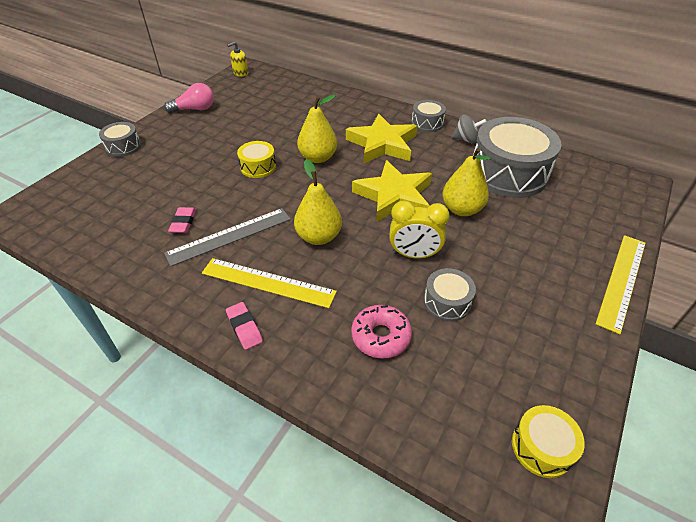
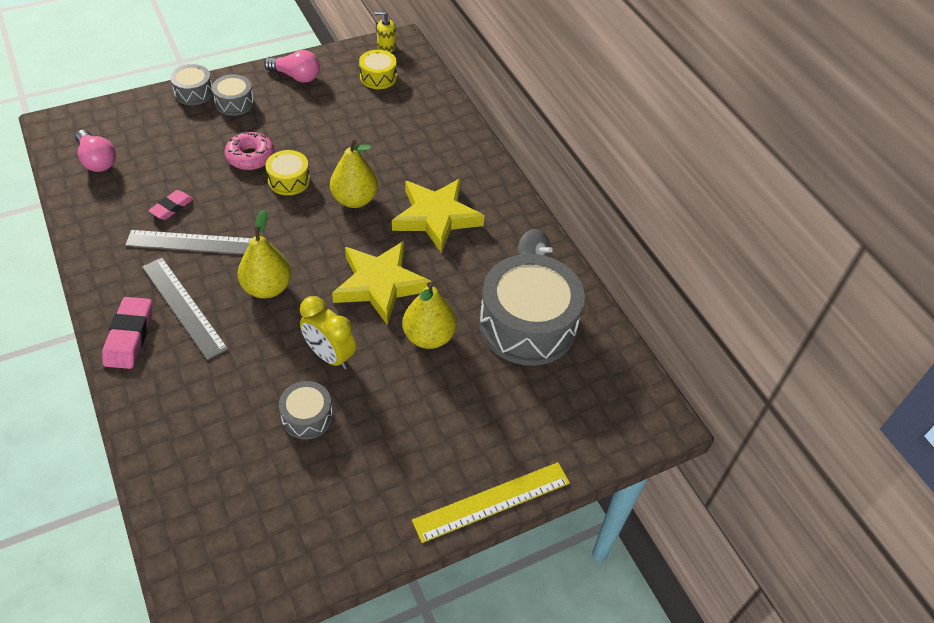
camera: 30 degrees right, 5 degrees up
(82, 221) = (97, 160): none -> pink light bulb
(244, 327) = (129, 336): pink eraser -> pink eraser, size x1.57
(268, 282) = (183, 307): yellow ruler -> grey ruler
(381, 336) = (221, 410): pink donut -> pink donut (250, 157)
(427, 123) = (514, 216): grey drum -> grey drum (234, 103)
(542, 447) = (243, 575): yellow drum -> yellow drum (378, 77)

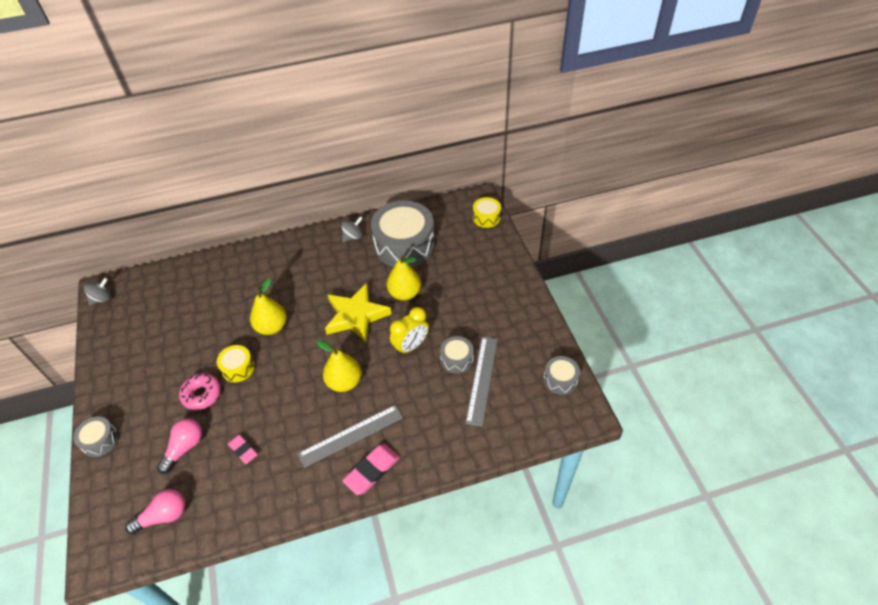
camera: 75 degrees left, 0 degrees up
(129, 336) = (372, 471): pink eraser -> pink eraser turned 60 degrees counterclockwise
(195, 243) = (288, 430): grey ruler -> grey ruler (482, 379)
(234, 103) = (128, 408): grey drum -> grey drum (560, 380)
(296, 76) = (112, 362): pink light bulb -> pink light bulb (184, 448)
(378, 77) = (139, 306): yellow drum -> yellow drum (486, 217)
(386, 47) = (102, 298): yellow soap dispenser -> grey spinning top
(436, 217) = (303, 281): yellow star -> none
(492, 501) = (522, 274): yellow ruler -> none

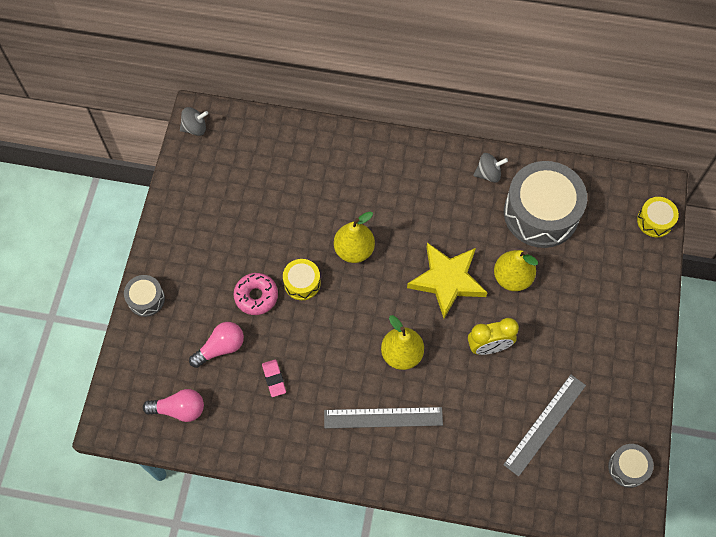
camera: 25 degrees right, 15 degrees up
(372, 471) = (387, 466): pink eraser -> none
(456, 359) = (529, 387): grey drum -> none

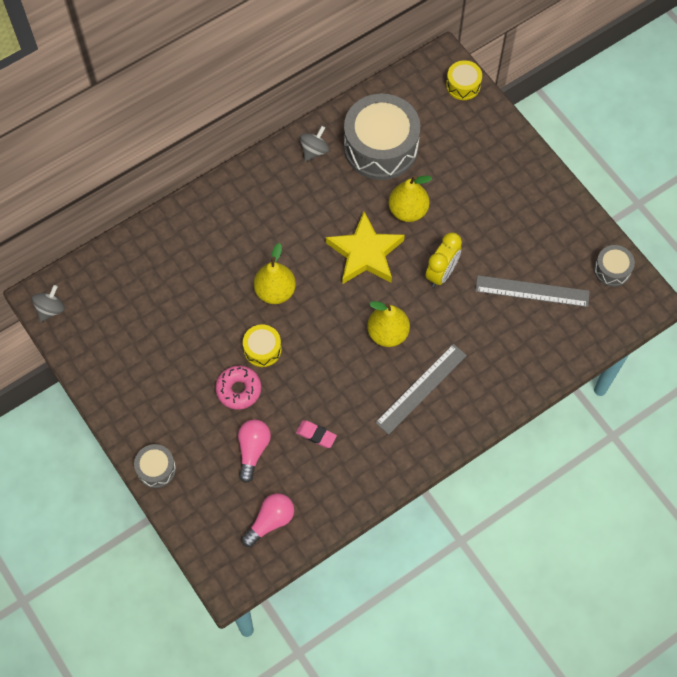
camera: 45 degrees left, 0 degrees up
(545, 424) = (532, 291): grey ruler -> grey ruler turned 75 degrees counterclockwise

